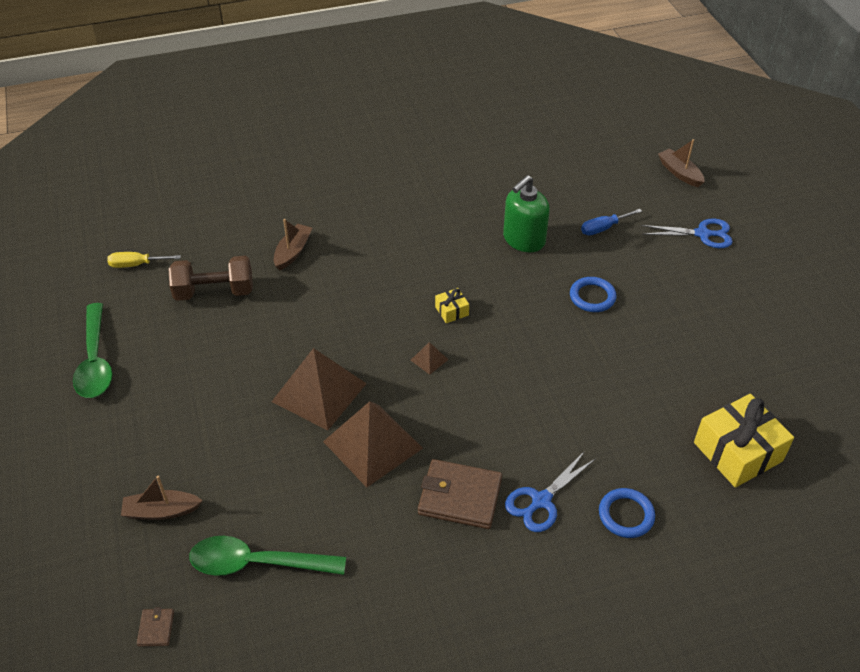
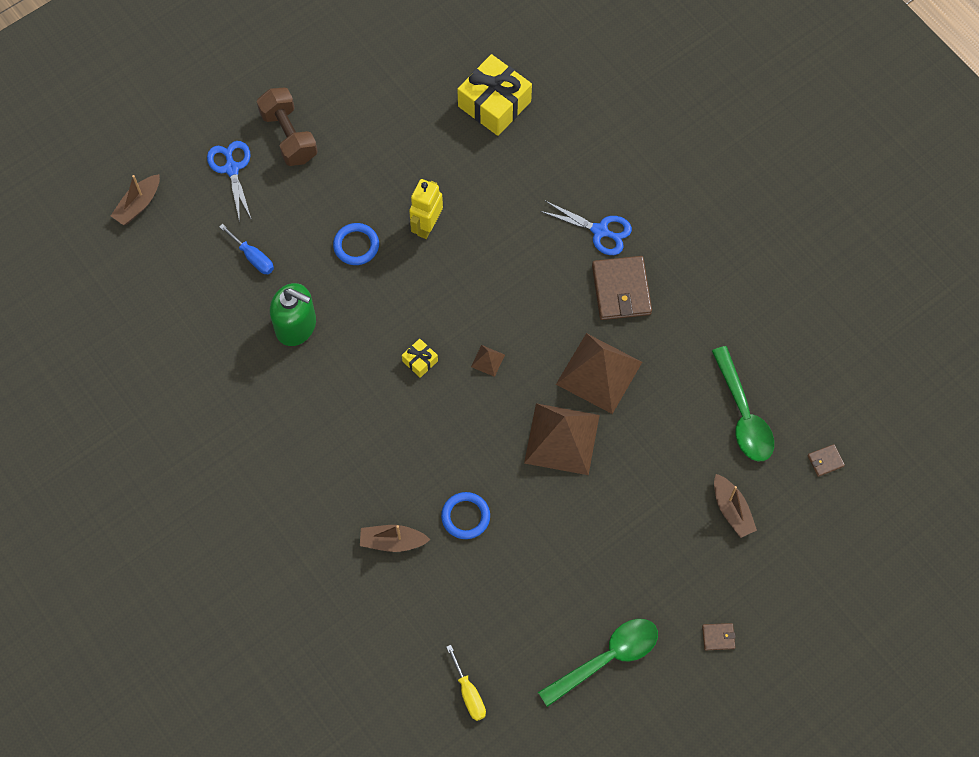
camera: 110 degrees left, 20 degrees up
(49, 452) = (718, 637): none -> brown wallet
(214, 292) = (477, 592): brown dumbbell -> brown dumbbell (289, 136)
(597, 353) = (427, 226): none -> yellow robot
(626, 515) = (588, 170): blue ring -> blue ring (465, 516)

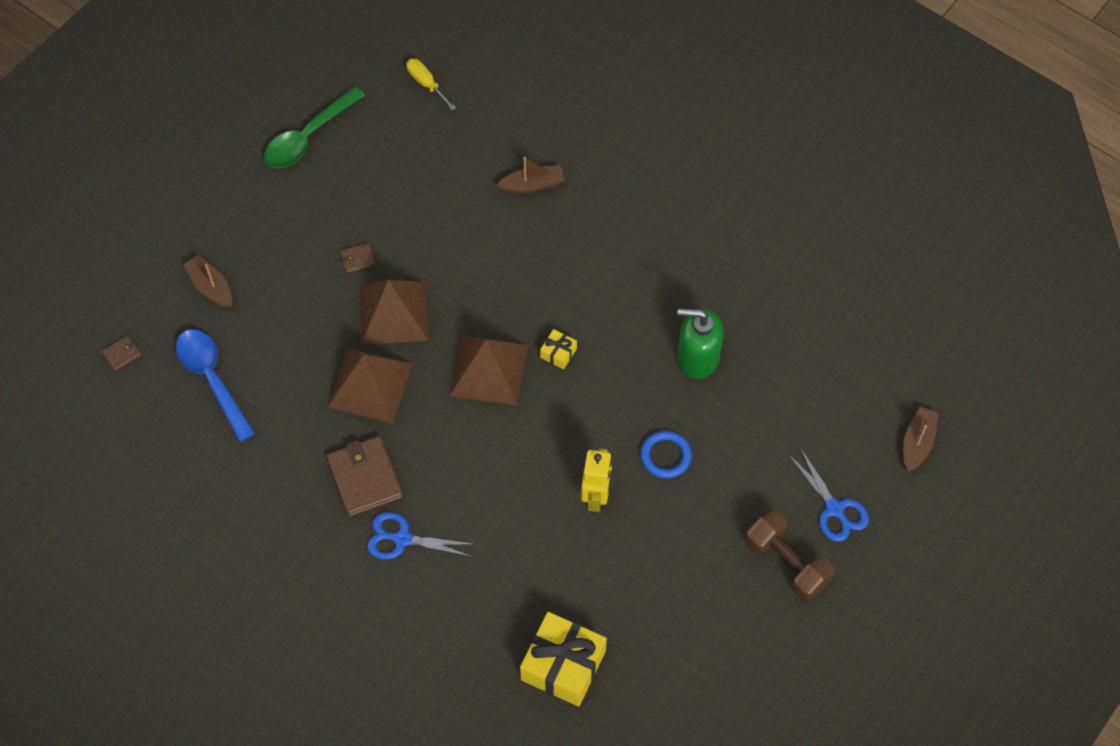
camera: 165 degrees right, 5 degrees down
(253, 257) = (770, 416): blue screwdriver -> none
(465, 516) = (469, 221): blue ring -> none
(488, 360) = (488, 370): brown pyramid -> brown pyramid, size x2.44
(718, 637) = (208, 176): brown wallet -> brown wallet (357, 259)
(743, 414) = (212, 379): green spoon -> blue spoon

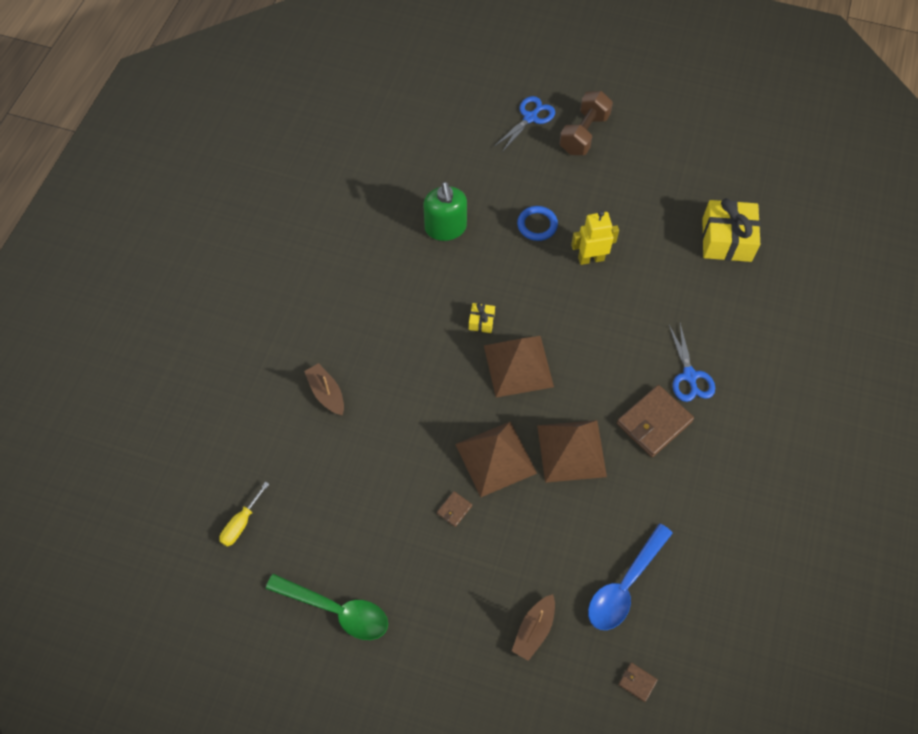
camera: 110 degrees left, 0 degrees up
(357, 259) = (454, 509): brown wallet -> brown wallet turned 75 degrees clockwise
(917, 443) = (458, 84): brown boat -> none

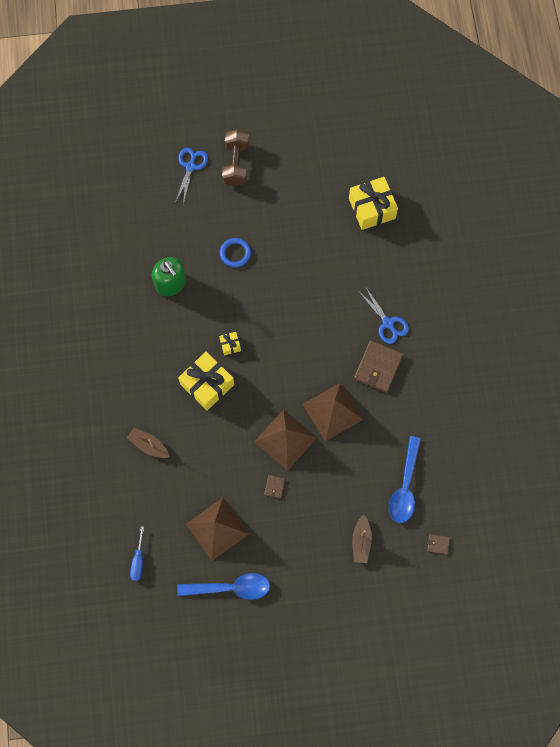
camera: 25 degrees left, 10 degrees up
(241, 523) = (138, 561): yellow screwdriver -> blue screwdriver
(336, 610) = (230, 587): green spoon -> blue spoon
(431, 354) = (207, 384): none -> yellow gift
(518, 366) = (270, 367): brown pyramid -> brown pyramid (217, 529)
(591, 258) = (284, 263): yellow robot -> none

